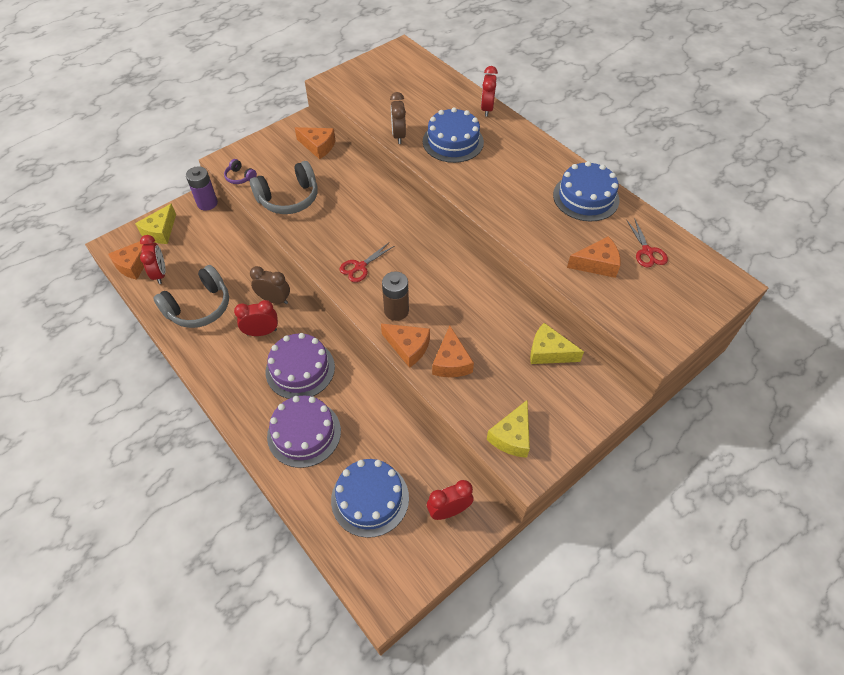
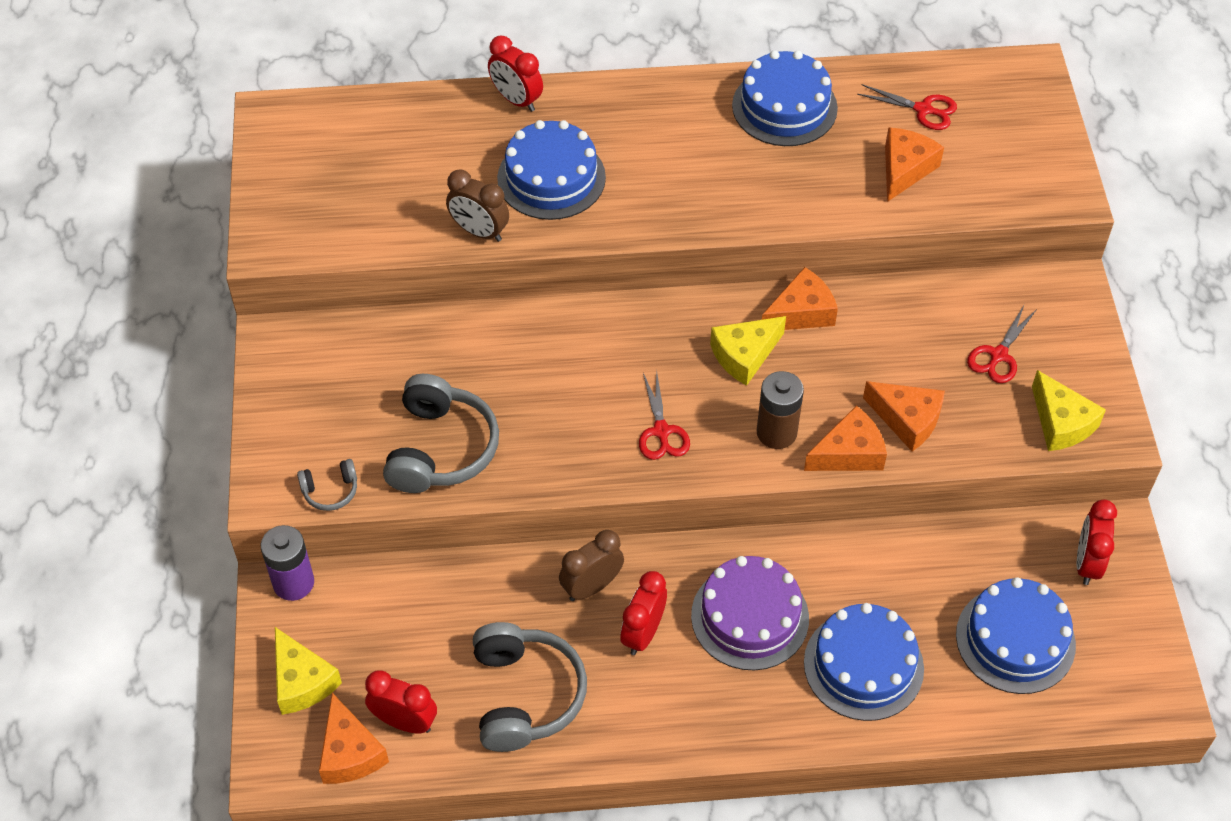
camera: 55 degrees left, 0 degrees up
(240, 177) = (330, 491): purple headphones -> grey headphones
(304, 433) = (863, 665): purple cake -> blue cake
(318, 146) = (353, 352): orange cheese -> orange cheese (801, 312)
(532, 382) = (998, 355): none -> red scissors
(549, 352) = (966, 311): yellow cheese -> yellow cheese (744, 355)

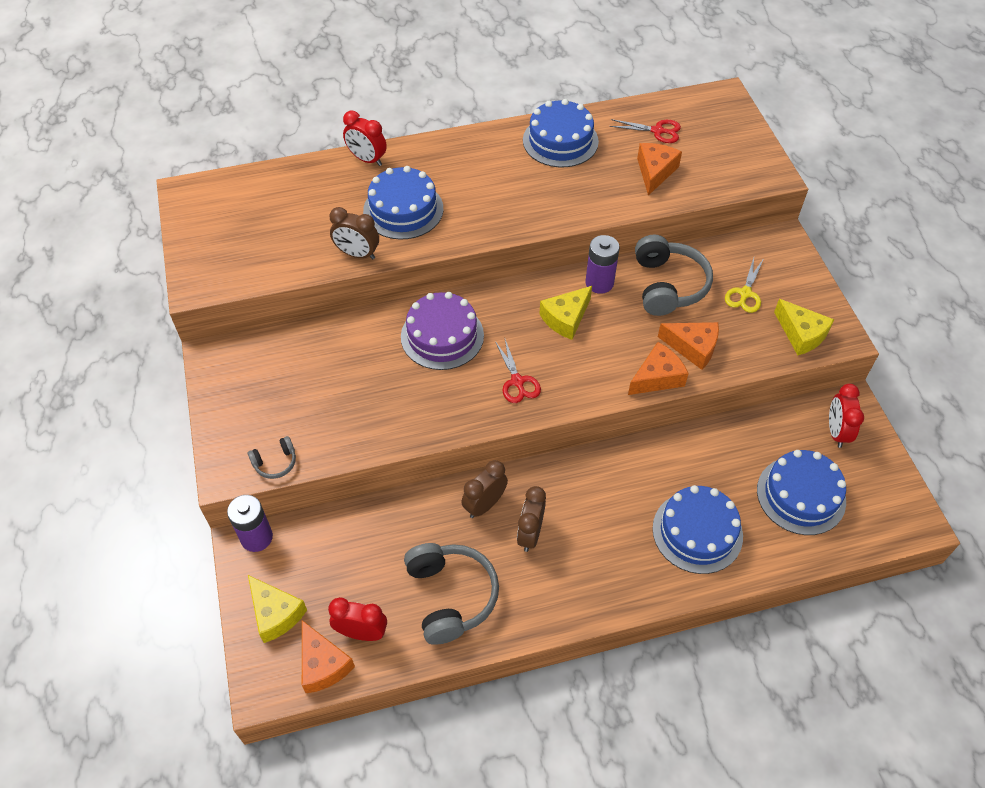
camera: 10 degrees left, 0 degrees up
(440, 448) = (354, 418): grey headphones -> grey headphones (668, 285)
(643, 633) = (530, 534): red clock -> brown clock
(750, 617) = (606, 509): purple cake -> purple cake (442, 336)
(776, 432) = (601, 370): brown battery -> none
(801, 312) = (599, 283): orange cheese -> purple battery
(998, 355) = (745, 293): red scissors -> yellow scissors

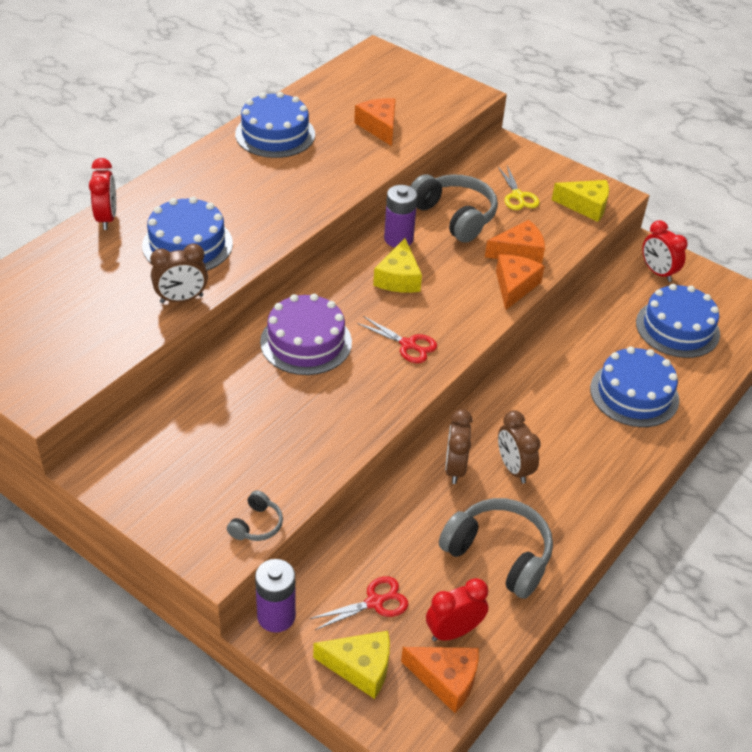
camera: 40 degrees left, 10 degrees down
(367, 159) = (107, 218): red clock -> red clock turned 90 degrees counterclockwise
(657, 131) = (349, 96): red scissors -> red scissors (375, 602)

